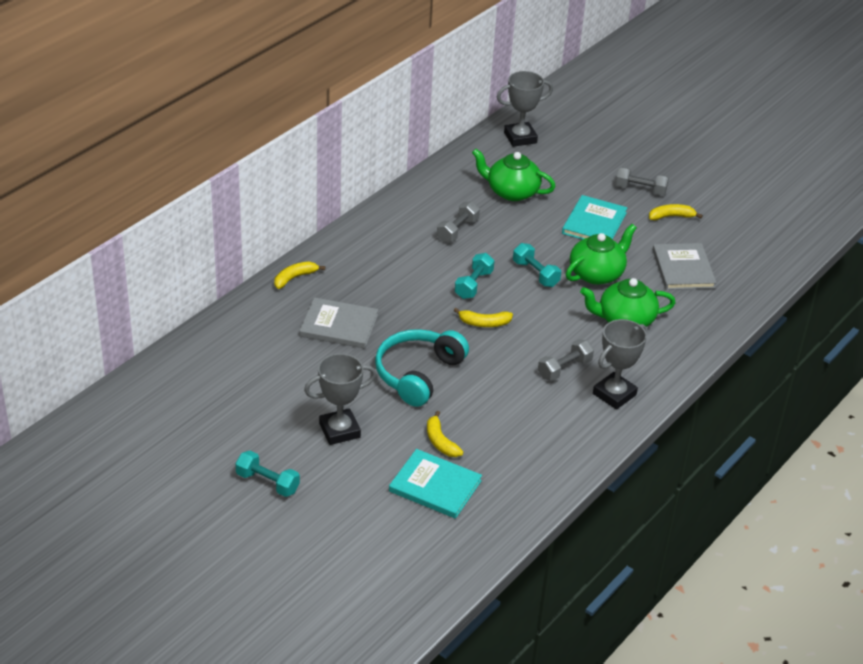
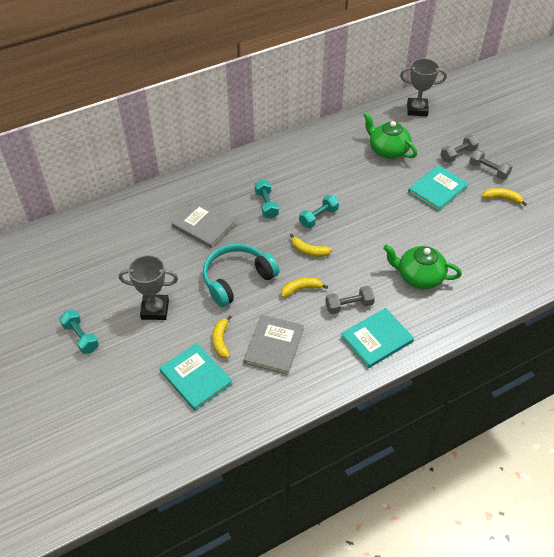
camera: 25 degrees right, 10 degrees up
(294, 278) = (195, 181): yellow banana -> yellow banana (301, 289)
(457, 230) = (330, 171): grey dumbbell -> grey dumbbell (458, 155)
(535, 274) = (370, 220): turquoise dumbbell -> turquoise dumbbell (266, 205)
(597, 274) = (417, 232): green teapot -> none
(614, 394) = (376, 339): grey trophy -> turquoise book
(683, 269) = (489, 245): grey book -> grey book (274, 345)

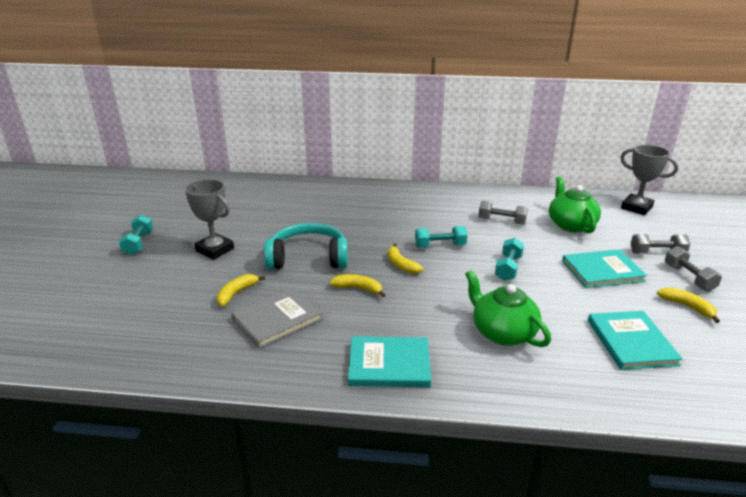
camera: 35 degrees right, 20 degrees down
(196, 377) = (179, 309): turquoise book -> turquoise book (631, 342)
(204, 225) = (327, 214): grey book -> none
(266, 205) = (399, 221): turquoise dumbbell -> turquoise dumbbell (508, 268)
(349, 306) = (392, 322): grey dumbbell -> grey dumbbell (501, 221)

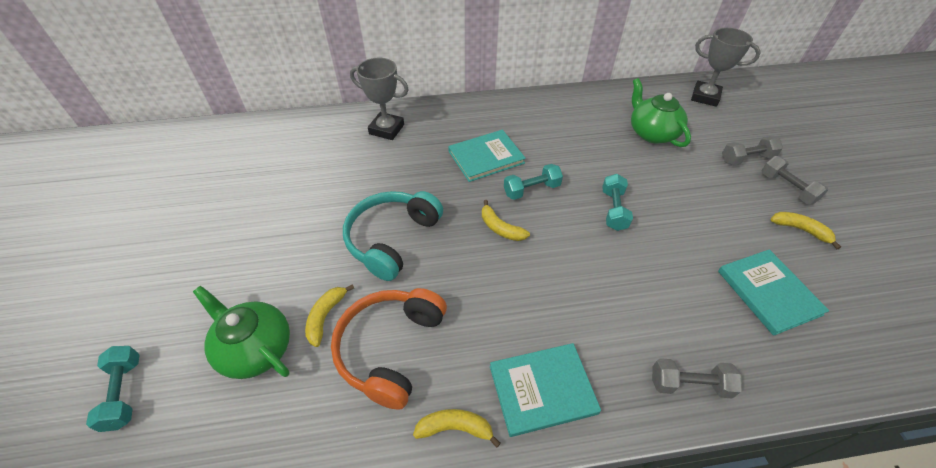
camera: 15 degrees left, 20 degrees up
(138, 243) = (169, 256): turquoise dumbbell -> turquoise dumbbell (124, 393)
(215, 250) = (273, 248): grey trophy -> grey trophy (386, 129)
(277, 319) = (390, 348): grey book -> orange headphones
(308, 258) = (392, 239): turquoise headphones -> turquoise headphones turned 45 degrees counterclockwise
(358, 288) = (466, 276): yellow banana -> yellow banana (455, 428)
(501, 221) = (582, 140): grey dumbbell -> grey dumbbell (689, 384)
(502, 332) = (642, 309): green teapot -> green teapot (255, 348)
(602, 271) = (705, 195): turquoise book -> turquoise book (486, 157)

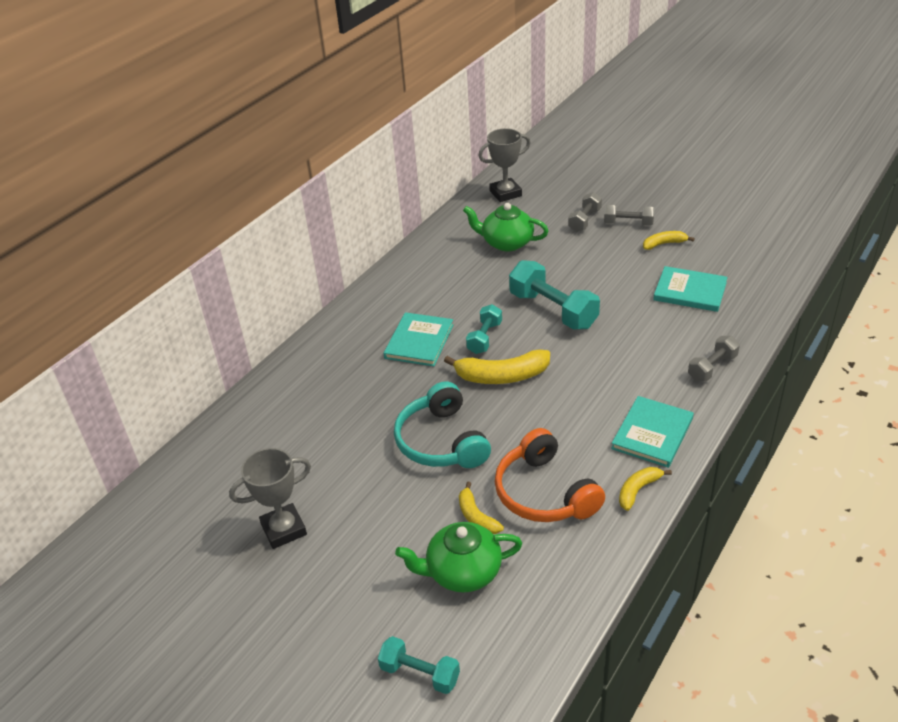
camera: 45 degrees left, 10 degrees down
(386, 129) = (305, 381): grey trophy -> grey trophy (284, 529)
(500, 228) = (502, 376): yellow banana -> yellow banana, size x1.74
(613, 210) = (553, 310): turquoise dumbbell -> turquoise dumbbell, size x1.75

